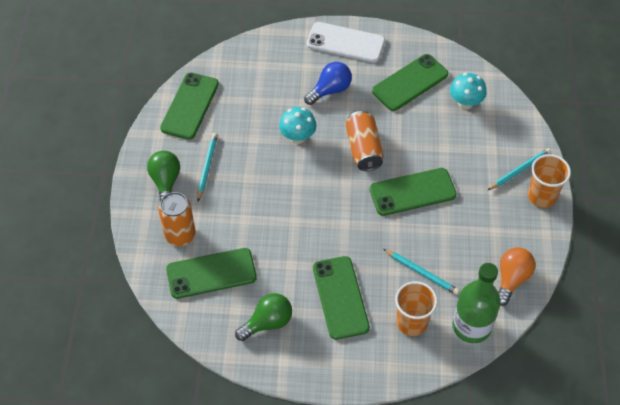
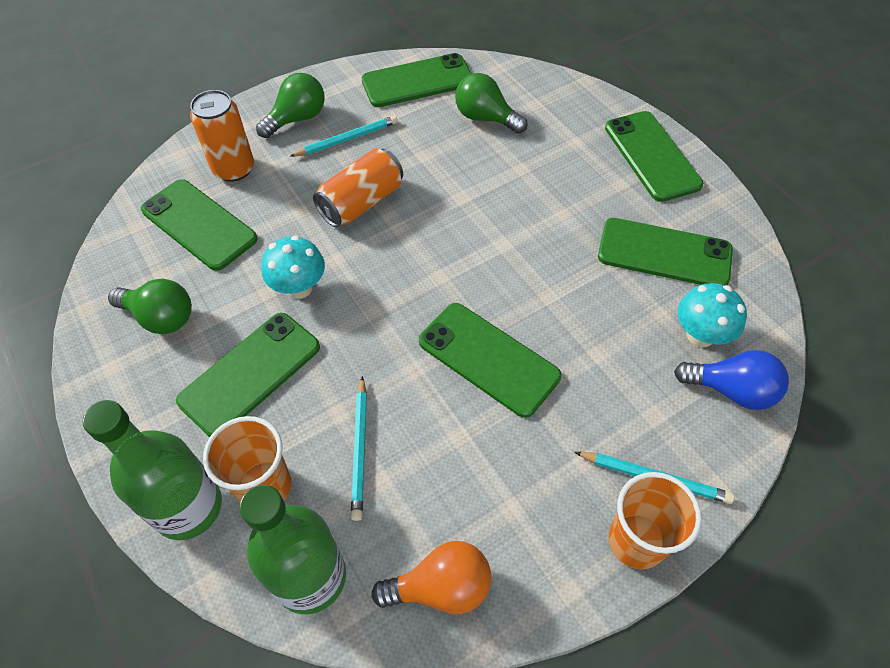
camera: 55 degrees right, 0 degrees up
(251, 93) = (485, 118): none -> green light bulb
(297, 137) = (463, 192): turquoise mushroom -> turquoise mushroom (299, 288)
(330, 90) = (564, 182): blue light bulb -> blue light bulb (731, 390)
(345, 43) = (652, 156): white phone -> green phone
(364, 149) = (508, 265): orange can -> orange can (361, 202)
(399, 360) = (188, 507): none -> green bottle

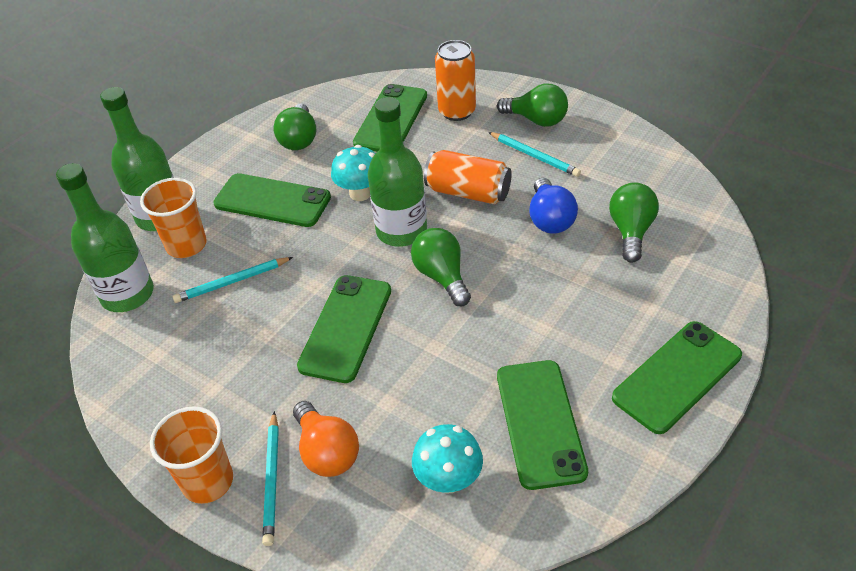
camera: 70 degrees right, 10 degrees down
(380, 271) = (401, 231): none -> green bottle
(417, 81) = (643, 169): green phone -> none
(441, 587) = (137, 367): orange light bulb -> orange light bulb (327, 452)
(463, 261) = (442, 276): none -> green light bulb
(731, 390) = (393, 522): blue light bulb -> blue light bulb (550, 219)

